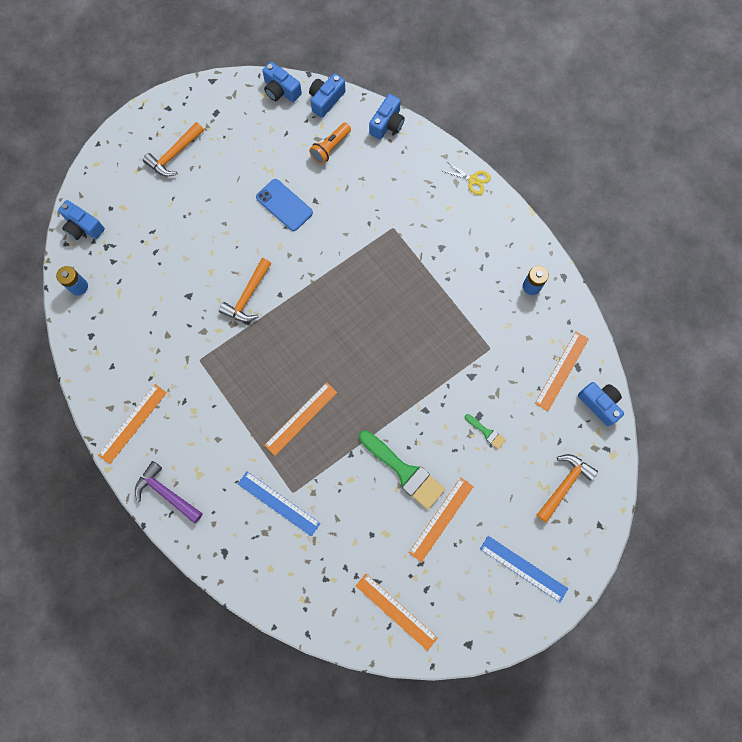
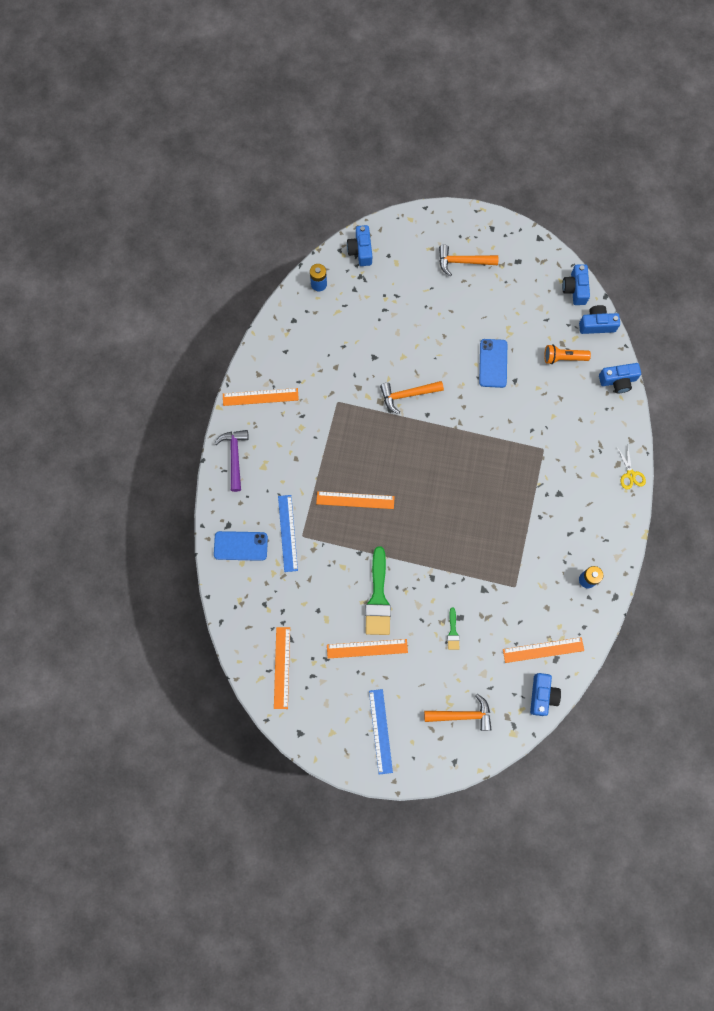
camera: 50 degrees right, 0 degrees up
(253, 556) = (240, 546): none -> blue phone

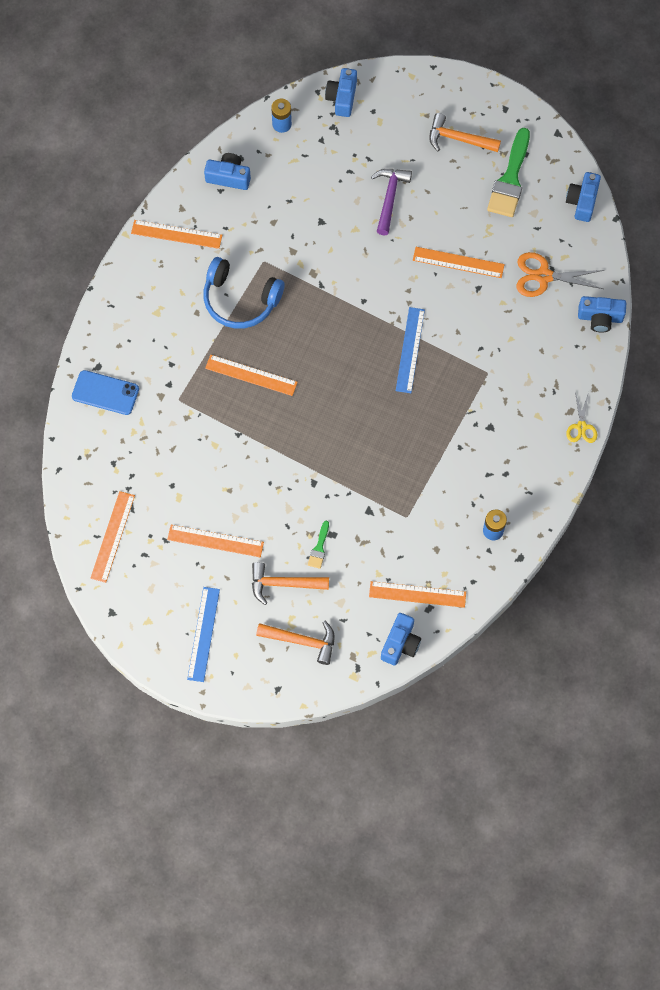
camera: 15 degrees right, 5 degrees down
(234, 456) = (127, 293): purple hammer -> purple hammer (389, 197)
(287, 533) = (162, 392): blue ruler -> blue ruler (410, 350)
(328, 439) = (240, 300): none -> blue headphones
(378, 597) = (245, 488): green brush -> green brush (510, 179)
(407, 395) = (347, 273): orange hammer -> orange hammer (283, 584)
(493, 363) = (458, 262): blue phone -> orange ruler
(563, 358) = (543, 276): orange flashlight -> orange scissors
(596, 324) = (595, 248): blue camera -> blue camera (228, 177)

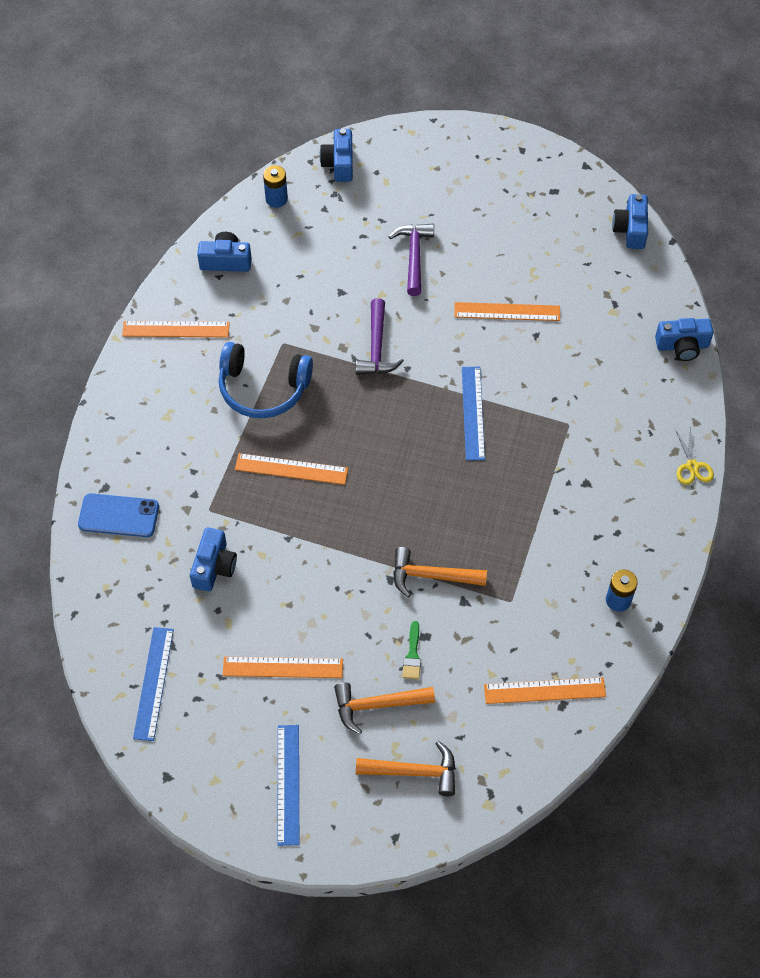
camera: 10 degrees left, 10 degrees down
(112, 536) = (153, 683): orange ruler -> blue ruler
(341, 278) = (377, 347): none -> purple hammer
(400, 643) = (537, 754): blue camera -> blue camera (214, 567)
(458, 139) = (477, 186): orange hammer -> orange hammer (431, 576)
(510, 179) = (545, 218): green brush -> none
(543, 276) = (607, 312): orange scissors -> none

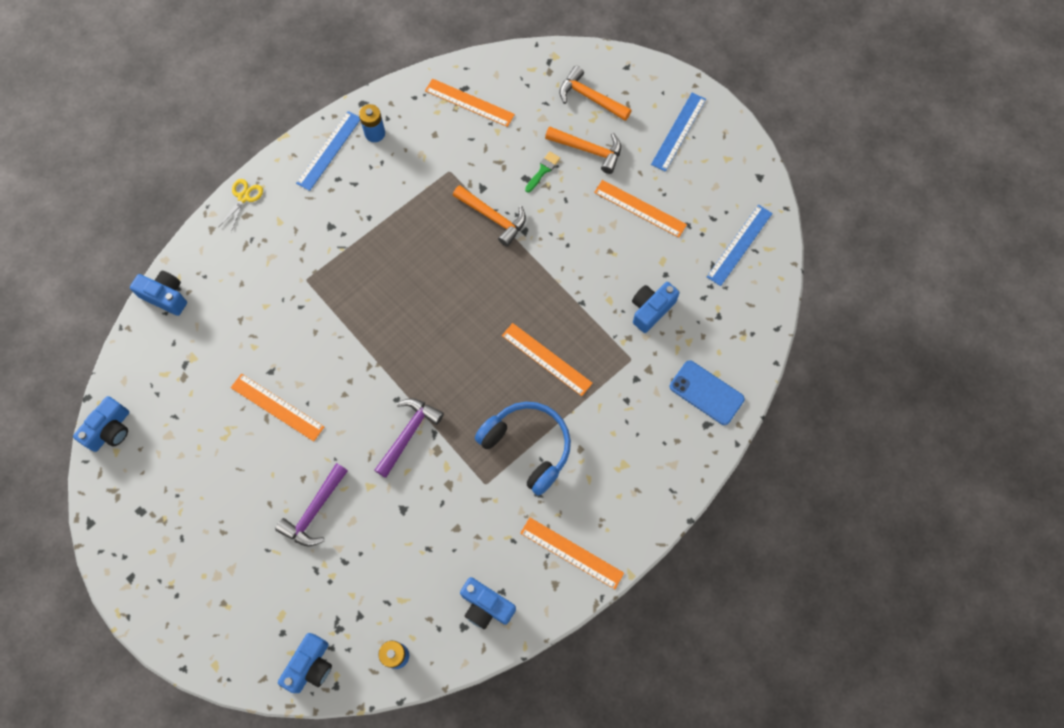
camera: 150 degrees left, 10 degrees up
(472, 413) = (372, 329): blue ruler -> blue ruler (329, 150)

